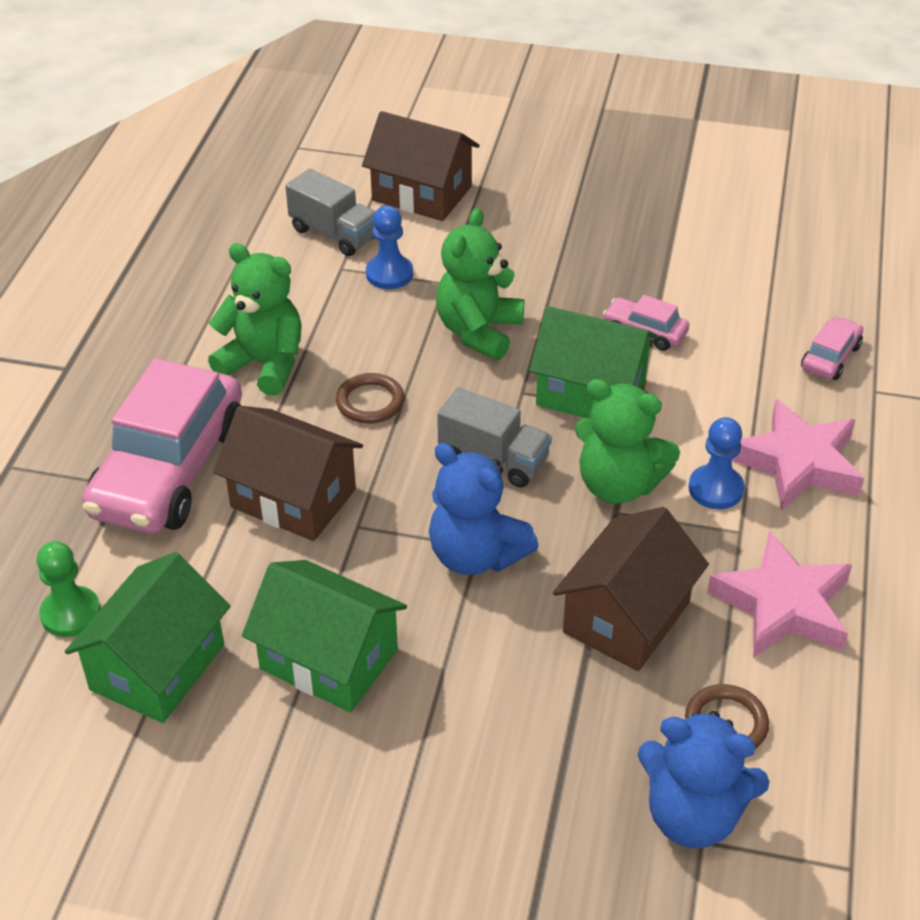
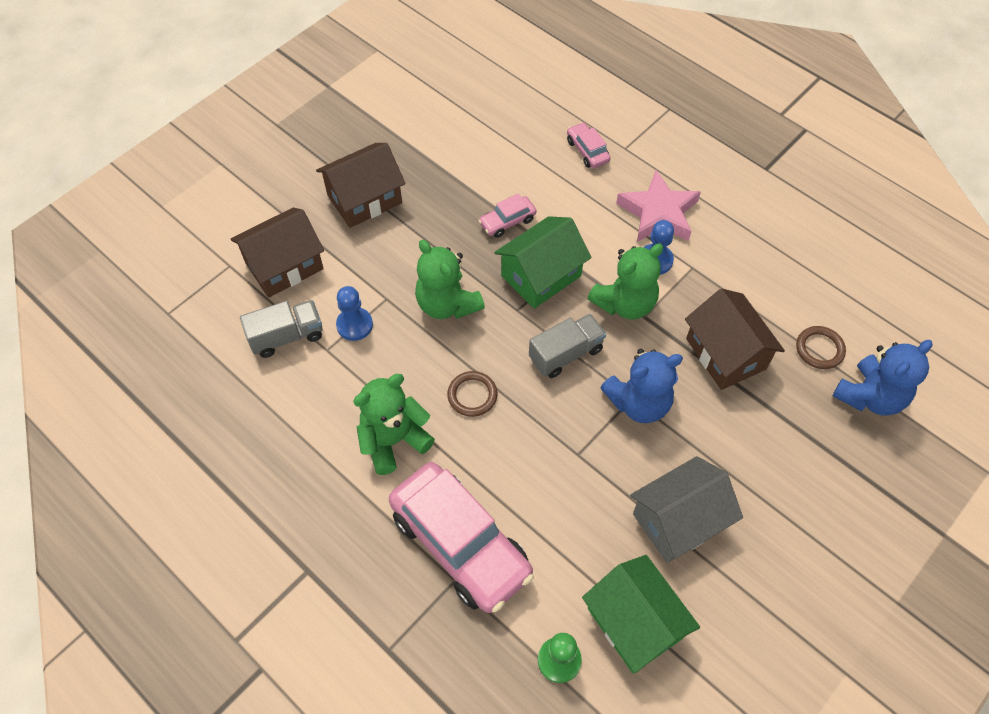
camera: 60 degrees left, 15 degrees up
(293, 498) = (532, 479): brown house -> brown house (364, 199)
(329, 659) = (678, 520): green house -> grey house
(782, 605) = (754, 279): pink star -> none

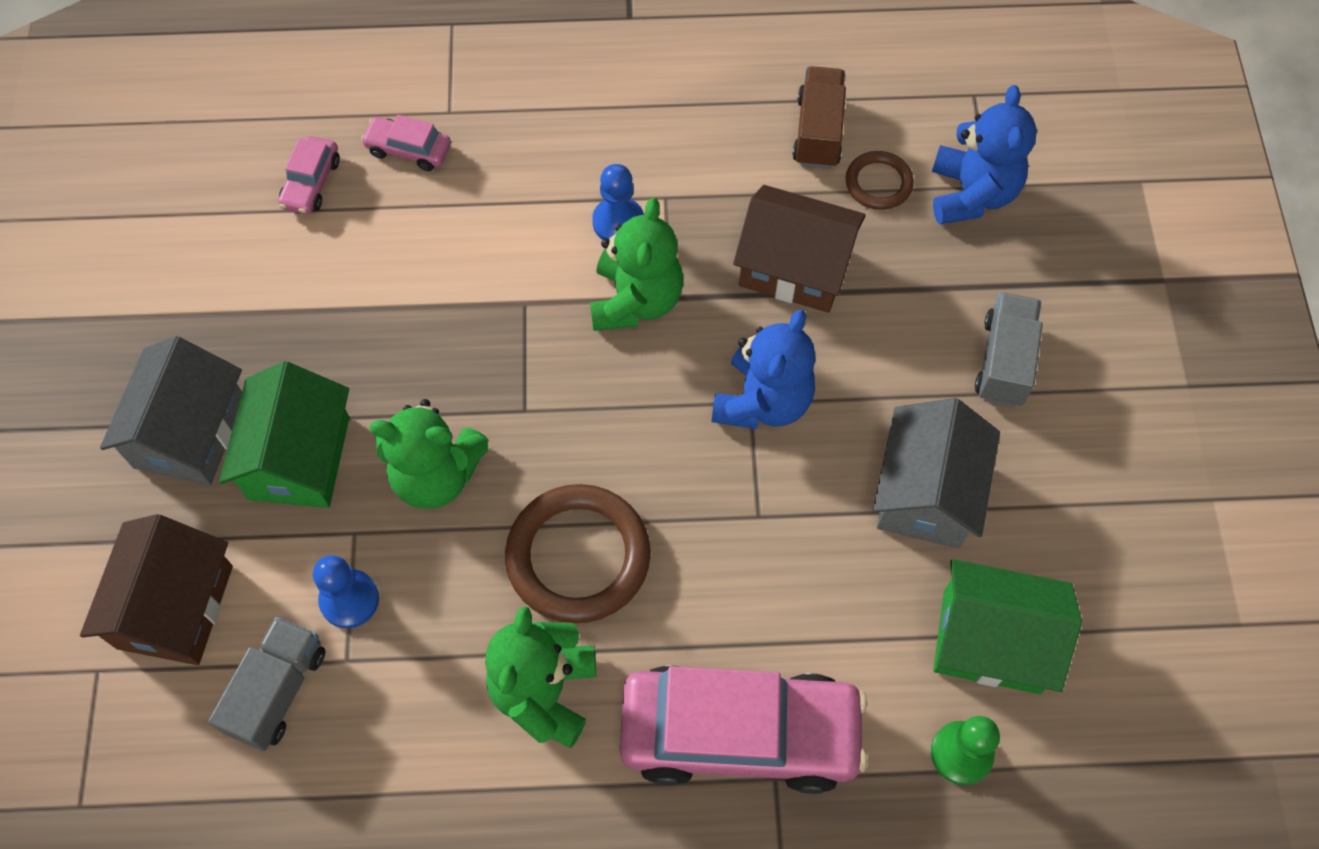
camera: 45 degrees left, 5 degrees up
(364, 199) = (190, 432): brown house -> grey house
(472, 395) = (578, 556): brown ring -> brown ring, size x1.88
(507, 221) = (403, 314): pink car -> pink car (311, 183)
(541, 276) = (510, 347): green house -> green house (299, 458)
(566, 354) = (631, 415): grey truck -> grey truck (1004, 361)
(658, 213) = (566, 162): pink star -> none
(812, 298) = (818, 132): none -> brown truck

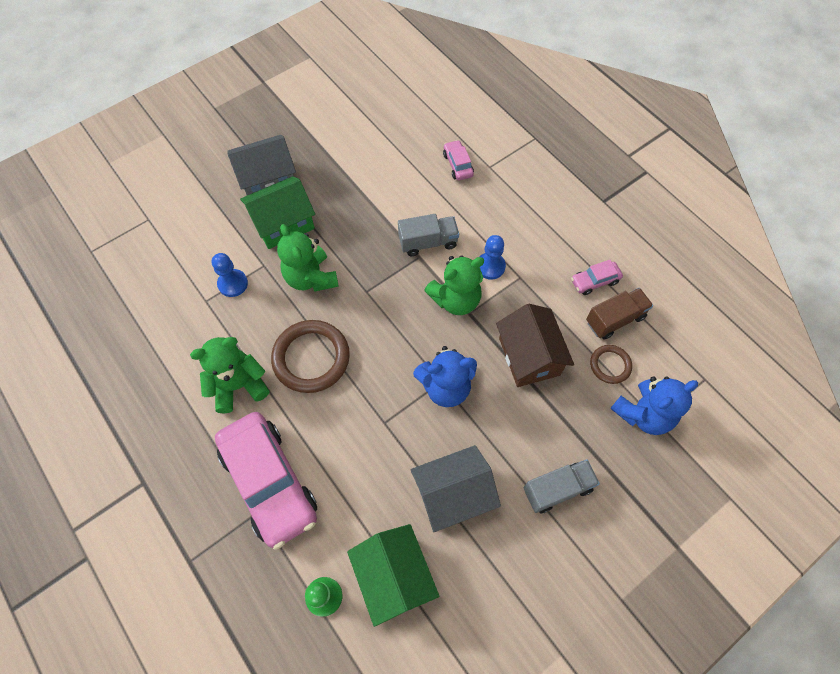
camera: 55 degrees right, 0 degrees up
(175, 607) = (190, 226): brown house -> none
(278, 691) = (177, 285): grey truck -> grey truck (428, 242)
(311, 183) = (412, 142): pink car -> pink car (594, 281)

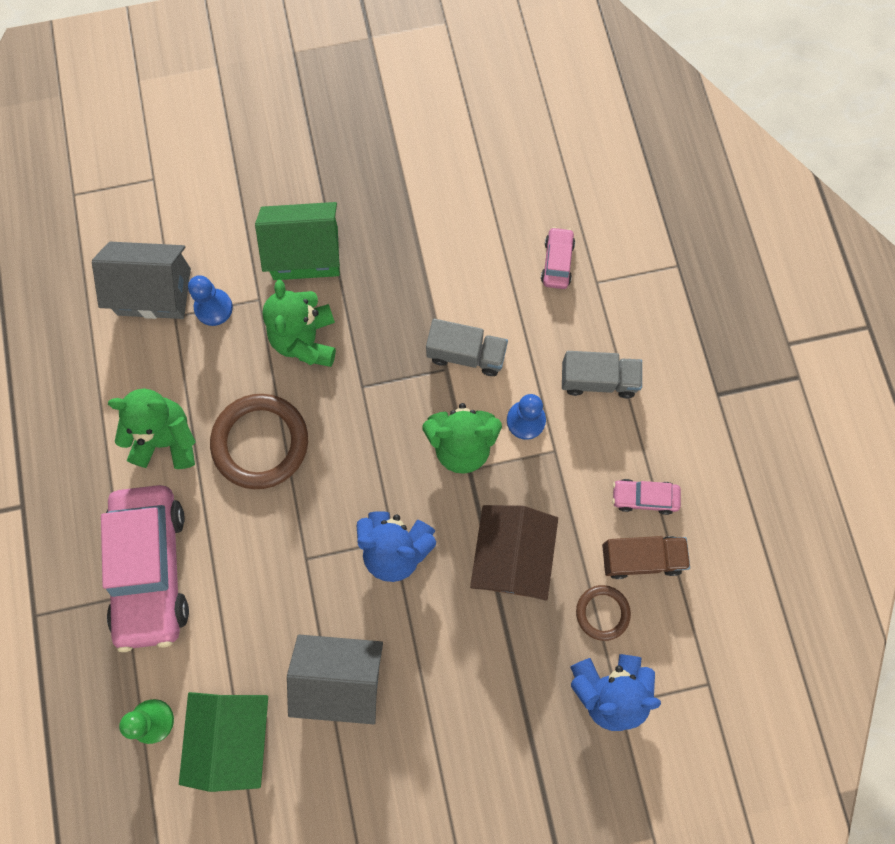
camera: 25 degrees right, 10 degrees up
(267, 180) = (313, 184): grey house -> grey house (154, 291)
(557, 489) = (459, 729): grey truck -> grey truck (598, 380)

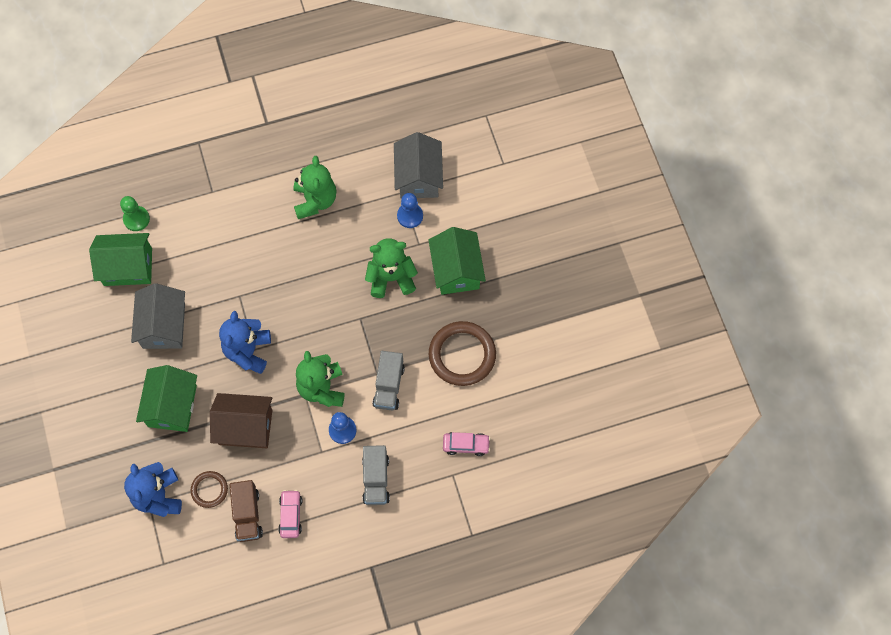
camera: 85 degrees right, 5 degrees down
(151, 568) = (230, 204): pink car -> none
(260, 442) = (316, 258): brown ring -> brown ring (462, 355)
(471, 666) = (172, 406): none -> green house

